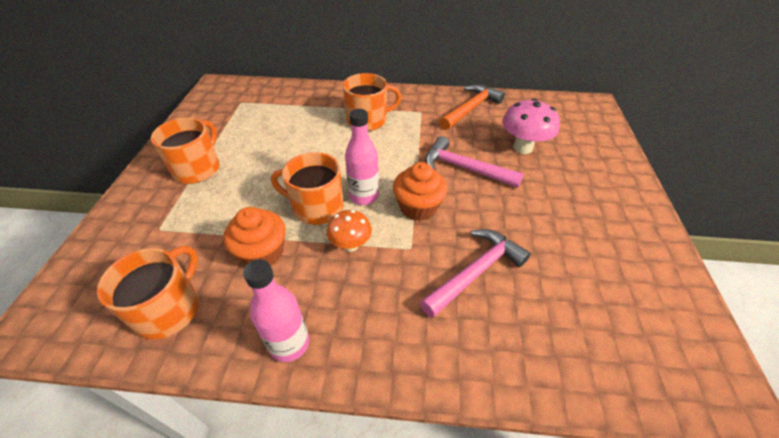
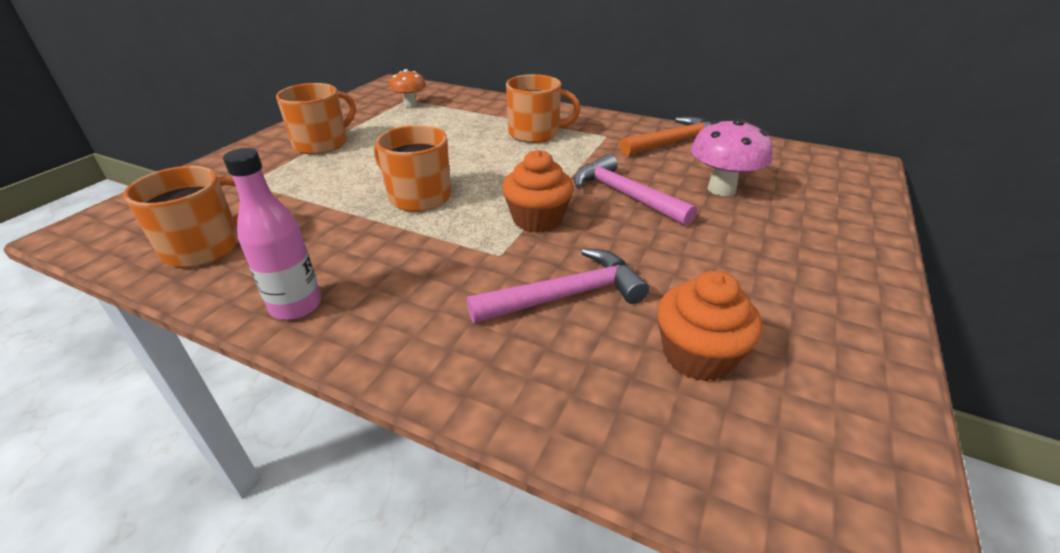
camera: 20 degrees right, 10 degrees down
(262, 253) = (331, 222): orange cupcake -> orange cupcake (697, 355)
(351, 245) = (430, 236): orange mushroom -> orange mushroom (410, 104)
(364, 196) = (479, 197): pink bottle -> none

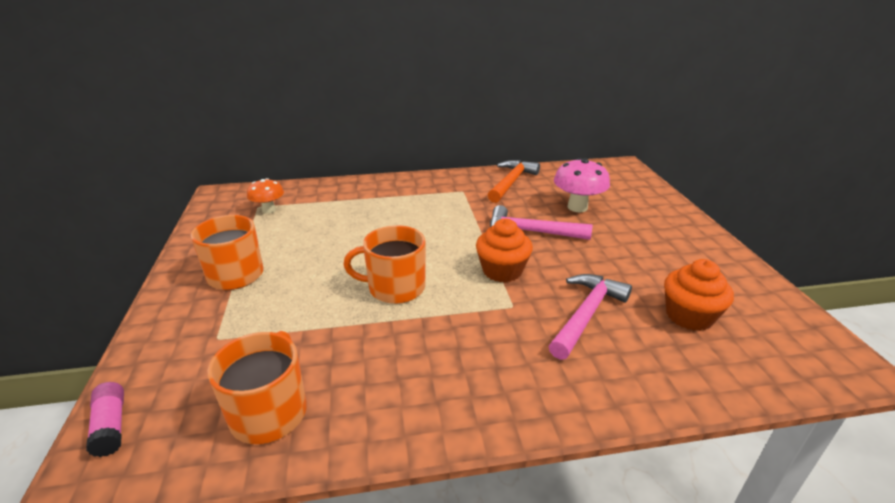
camera: 35 degrees left, 5 degrees down
(121, 211) = (111, 426): none -> pink glue stick
(296, 305) = (428, 414): pink bottle -> none
(535, 133) = (411, 204): orange mug -> none

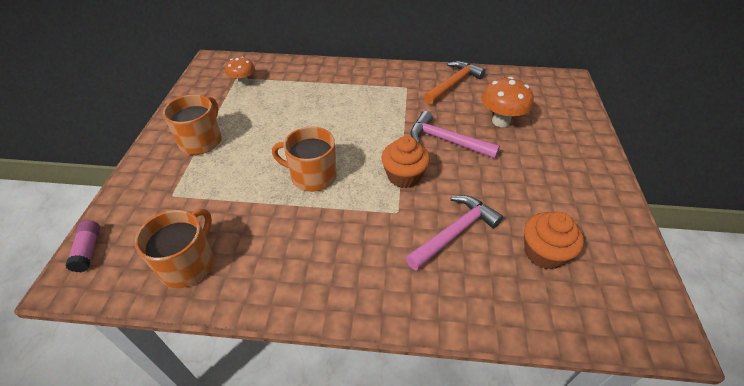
camera: 15 degrees right, 15 degrees up
(577, 207) = (501, 121): pink mushroom -> orange mushroom

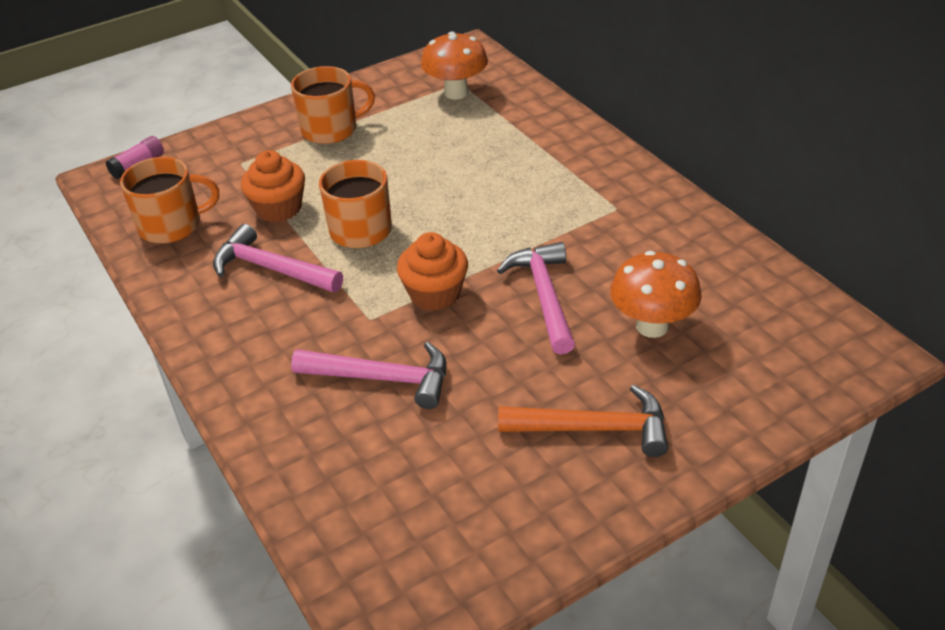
camera: 55 degrees right, 5 degrees down
(243, 83) = (456, 93): orange mushroom -> orange mushroom, size x1.54
(300, 233) = (271, 268): none -> pink hammer
(453, 84) = (684, 244): orange hammer -> orange hammer (595, 428)
(544, 253) = (424, 470): orange cupcake -> orange cupcake (279, 208)

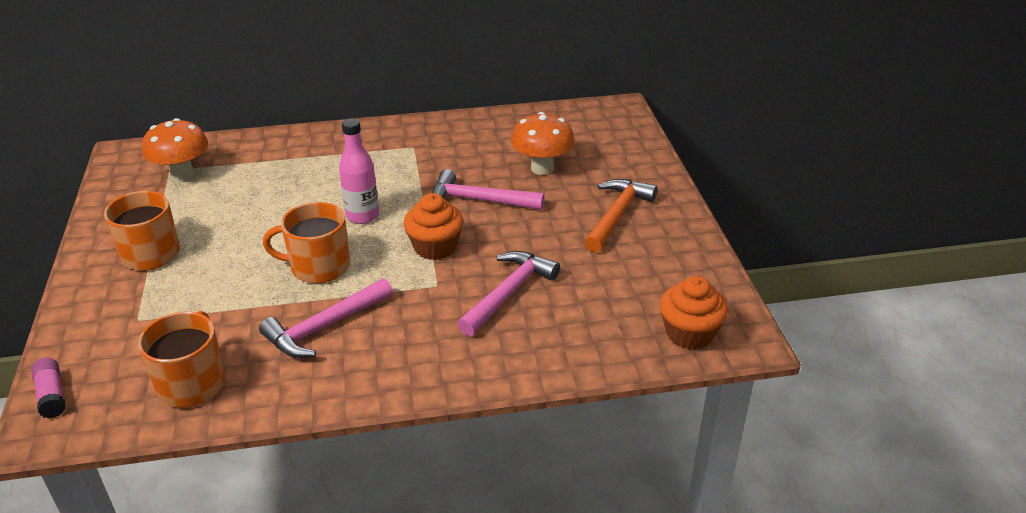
camera: 70 degrees left, 5 degrees down
(279, 208) = (240, 307): orange cupcake -> orange cupcake (689, 333)
(460, 223) = (362, 216): none -> pink bottle

